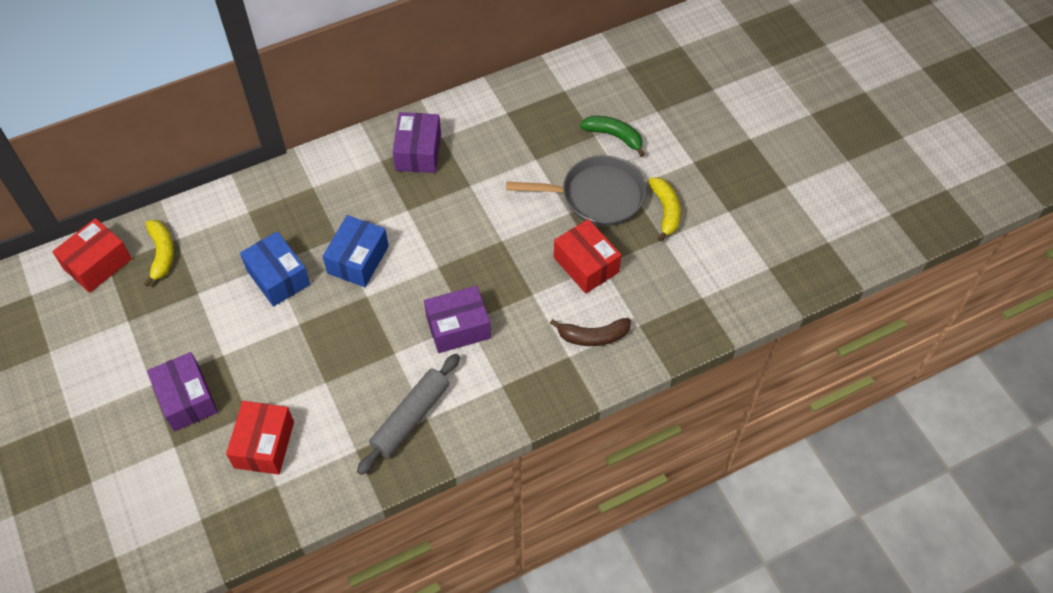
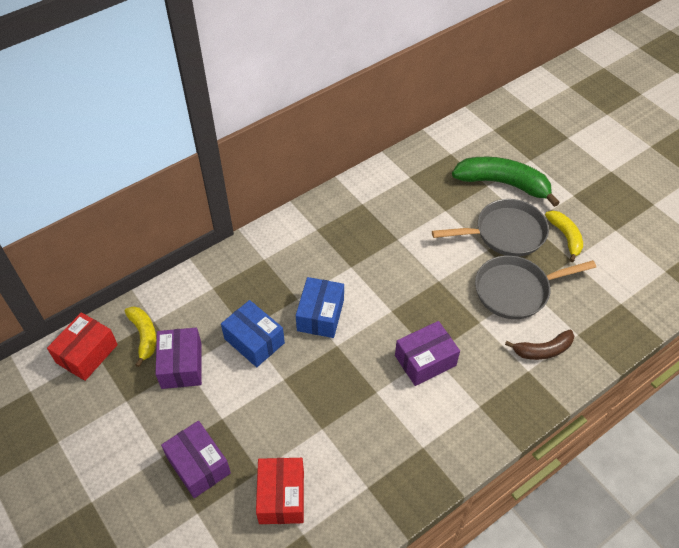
camera: 10 degrees left, 5 degrees down
(411, 418) = (408, 448): grey rolling pin -> none
(418, 152) = (346, 218): purple box -> purple box (181, 365)
(586, 265) = (516, 290): red box -> grey pan
(614, 136) = (503, 184): green banana -> green banana, size x1.76

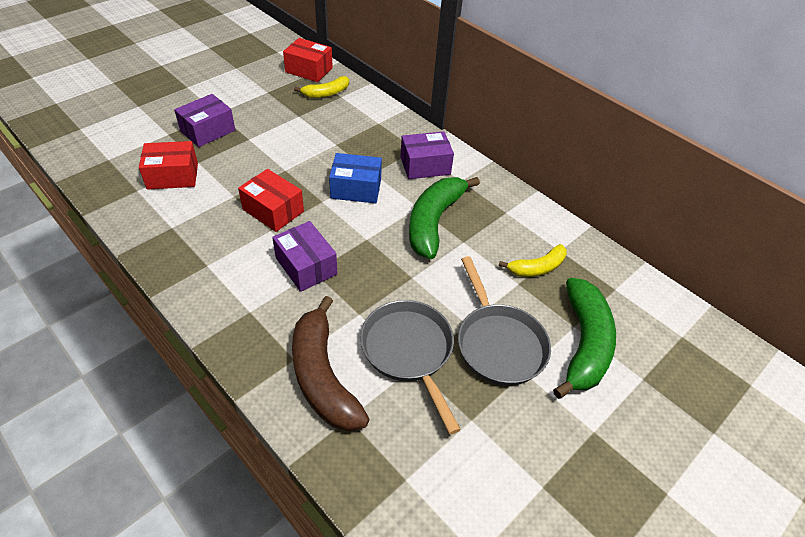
camera: 80 degrees right, 5 degrees down
(181, 365) = (299, 114): purple box -> purple box (425, 165)
(254, 341) = (324, 150): blue box -> none
(348, 389) = (273, 210): none -> red box
(371, 257) = (434, 222): none -> green banana
(542, 350) = (323, 376): brown banana -> brown banana, size x1.76
(565, 237) = (510, 414): yellow banana -> yellow banana (537, 268)

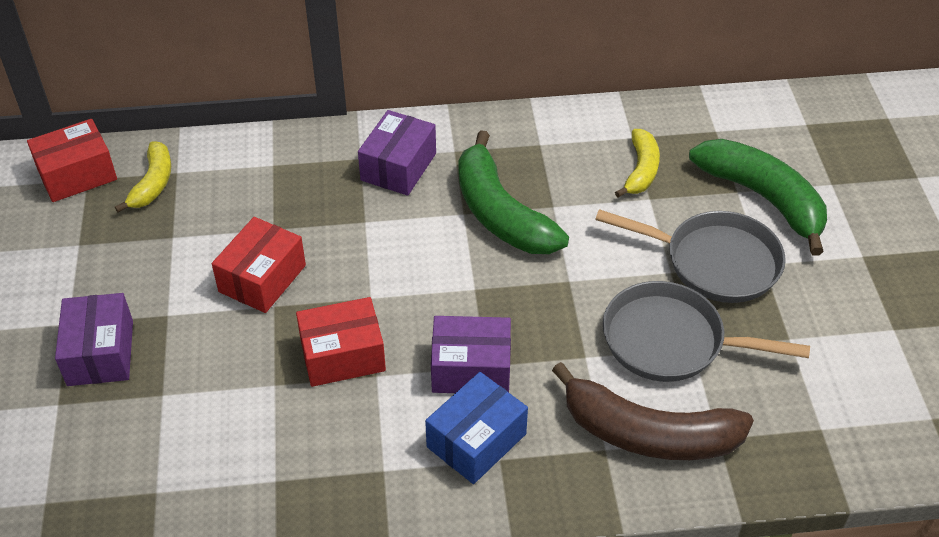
camera: 50 degrees left, 0 degrees up
(173, 176) = (165, 436): red box -> red box (262, 278)
(356, 188) = (378, 253): blue box -> blue box (476, 440)

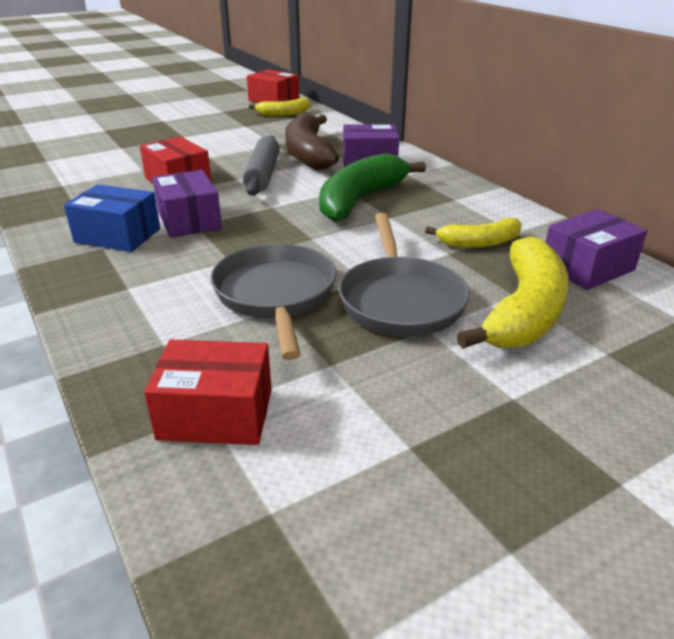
camera: 65 degrees right, 15 degrees down
(100, 353) = (145, 130): purple box -> purple box (587, 267)
(262, 278) = (230, 149): red box -> red box (216, 414)
(374, 270) = (263, 174): none -> grey rolling pin
(648, 434) = (154, 304): brown banana -> brown banana (308, 153)
(763, 198) = (524, 312): green banana -> yellow banana

